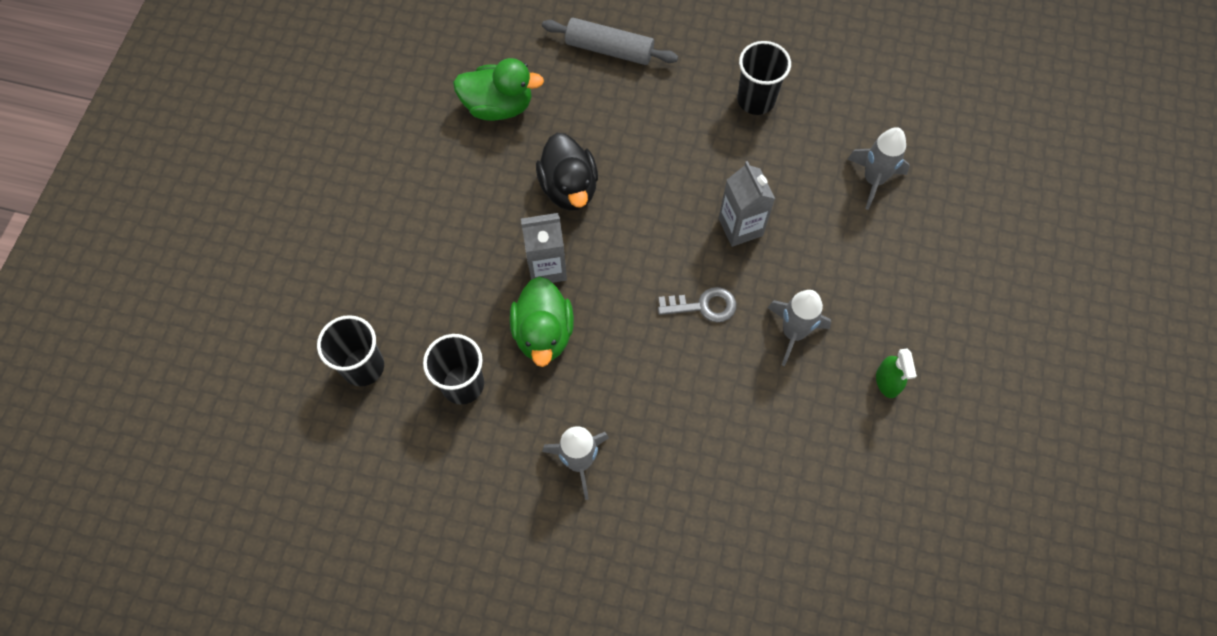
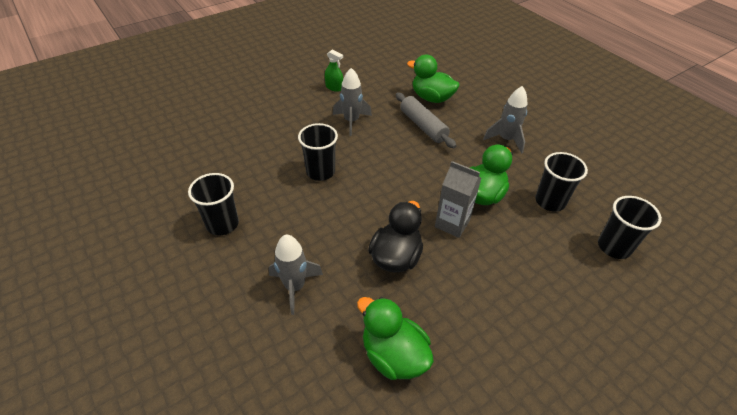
camera: 140 degrees left, 20 degrees down
(609, 49) = (264, 334): grey rolling pin -> grey rolling pin (423, 126)
(703, 306) = (381, 154): grey key -> none
(740, 227) = (320, 172): grey carton -> black cup
(741, 473) = (431, 98): none -> green duck
(873, 180) = (228, 147): grey rocket -> grey rocket (295, 287)
(887, 381) = (334, 87): green spray bottle -> green spray bottle turned 90 degrees clockwise

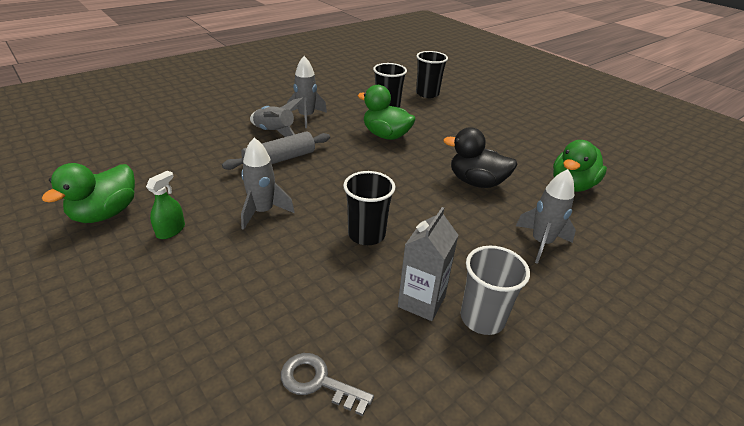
camera: 95 degrees left, 10 degrees down
(203, 147) = (318, 382): none -> grey key
(222, 224) = (482, 318): black cup -> grey cup
(431, 98) = (224, 151): green duck -> green duck (105, 213)
(452, 223) = (425, 152): grey carton -> grey carton (421, 301)
(468, 121) = (275, 133): none -> grey rocket

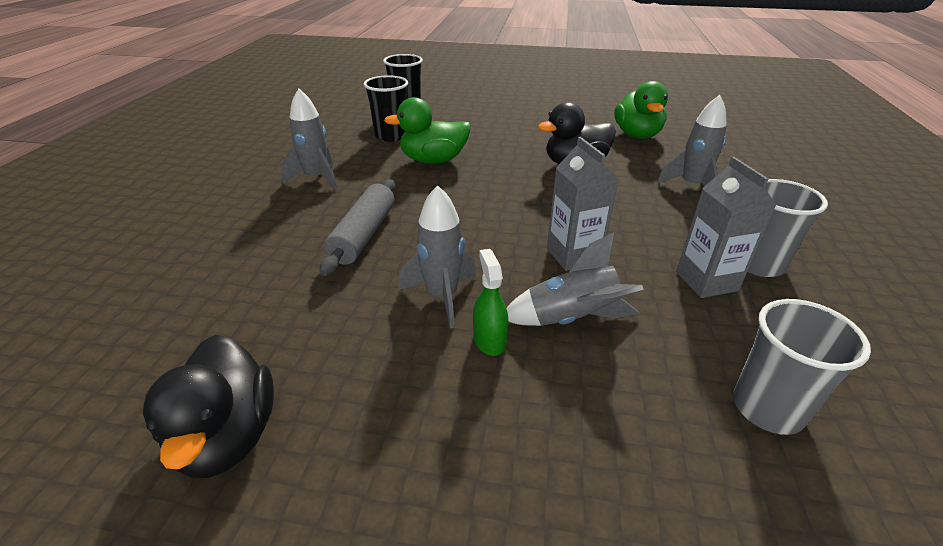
camera: 40 degrees left, 0 degrees up
(105, 213) = (227, 436): green duck -> black duck
(171, 230) = (368, 389): green spray bottle -> green spray bottle (489, 340)
(275, 133) = (307, 211): grey rocket -> grey rocket (571, 319)
(318, 382) = (767, 408): grey key -> grey cup
(366, 234) = (573, 255): black cup -> grey carton

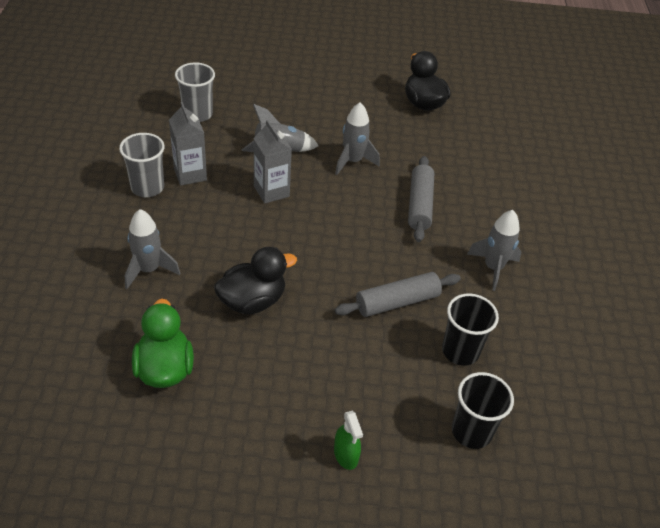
camera: 170 degrees right, 10 degrees up
(433, 160) = (397, 302): green duck -> grey rolling pin
(489, 340) = (323, 139): green spray bottle -> green spray bottle (346, 454)

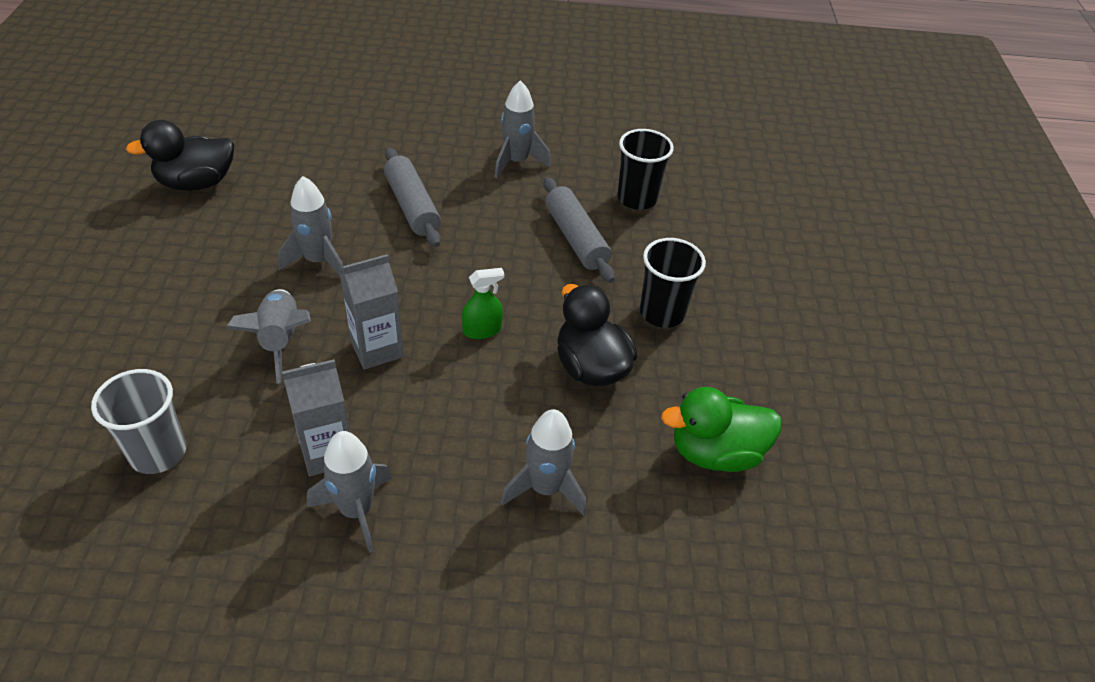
camera: 90 degrees left, 0 degrees up
(147, 187) = (356, 510): grey cup -> grey rocket
(346, 454) = (784, 290): green spray bottle -> green spray bottle (482, 330)
(419, 205) = (412, 206): grey rolling pin -> grey rolling pin turned 60 degrees clockwise
(471, 431) = (731, 202): black cup -> black cup (662, 313)

